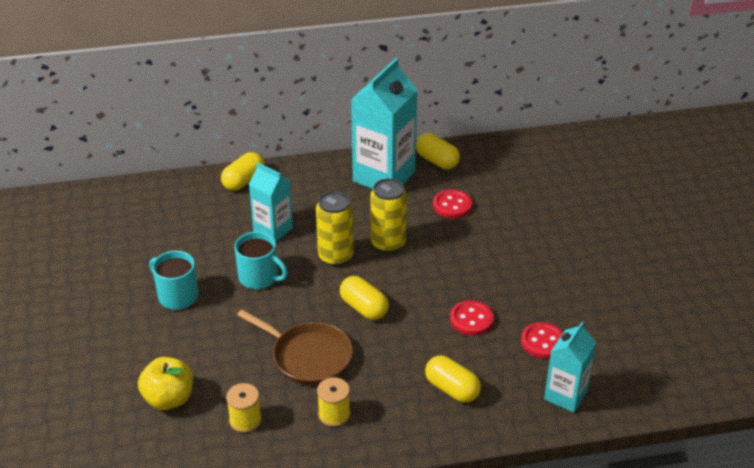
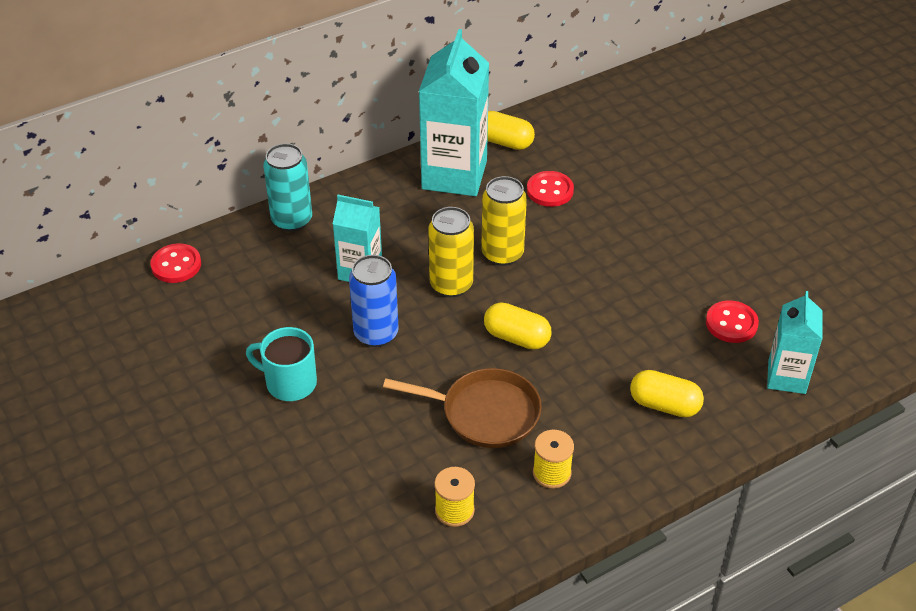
camera: 20 degrees left, 5 degrees up
(169, 399) = (350, 511): yellow apple -> none
(243, 181) = (292, 220): yellow capsule -> turquoise can
(259, 277) = (376, 333): turquoise mug -> blue can
(471, 319) = (642, 318): red button -> red button (176, 265)

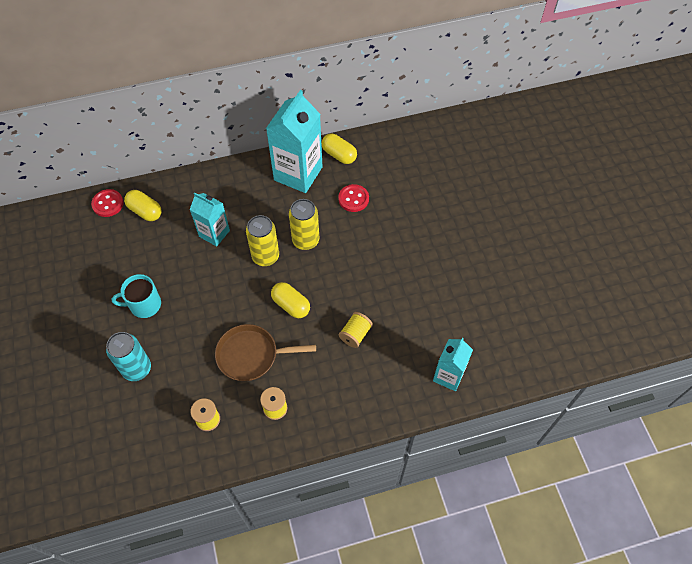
camera: 15 degrees right, 15 degrees up
(290, 383) = (144, 305): turquoise mug -> turquoise mug turned 45 degrees counterclockwise
(292, 220) = (187, 186): turquoise can -> turquoise can (137, 369)
(376, 333) = (207, 281): blue can -> none
(485, 413) = (251, 355): brown pan -> brown pan turned 150 degrees clockwise
(628, 354) = (355, 334): none -> yellow spool
(664, 405) = (363, 377): yellow capsule -> yellow capsule (145, 211)
(731, 323) = (429, 327): red button -> none

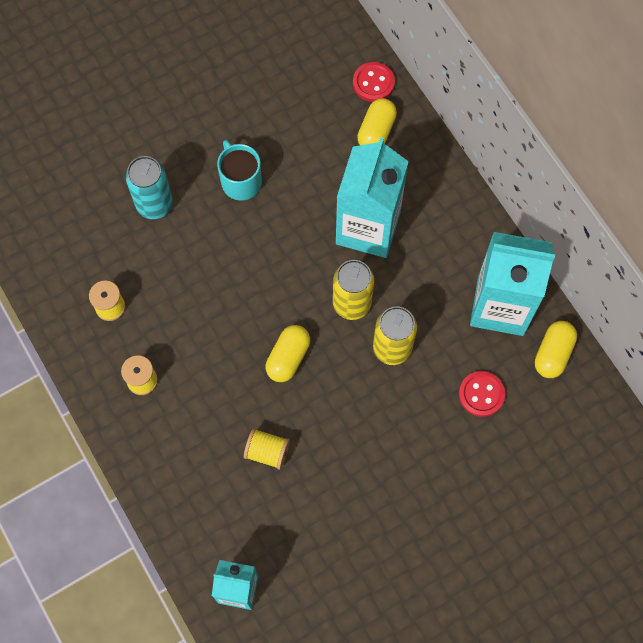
camera: 75 degrees right, 10 degrees up
(214, 233) = (368, 228): turquoise carton -> turquoise carton, size x1.71
(251, 355) = (205, 330): brown pan -> none

